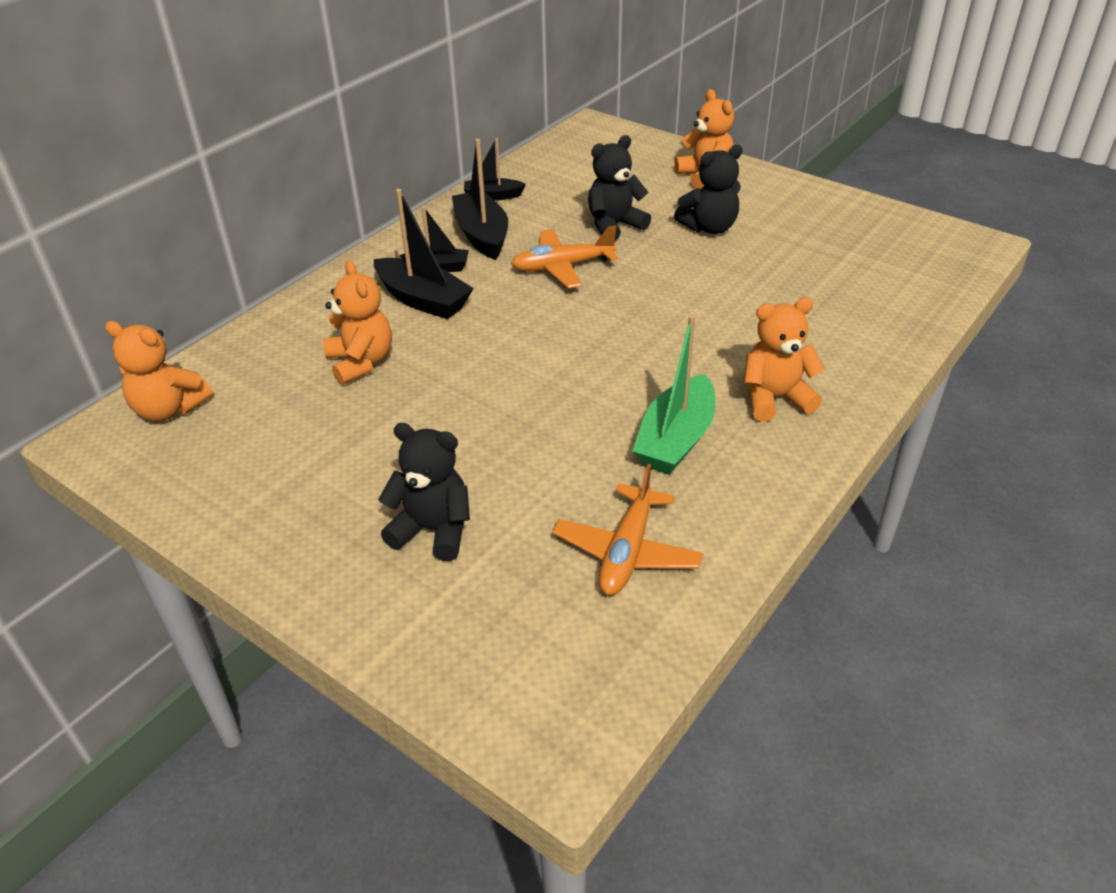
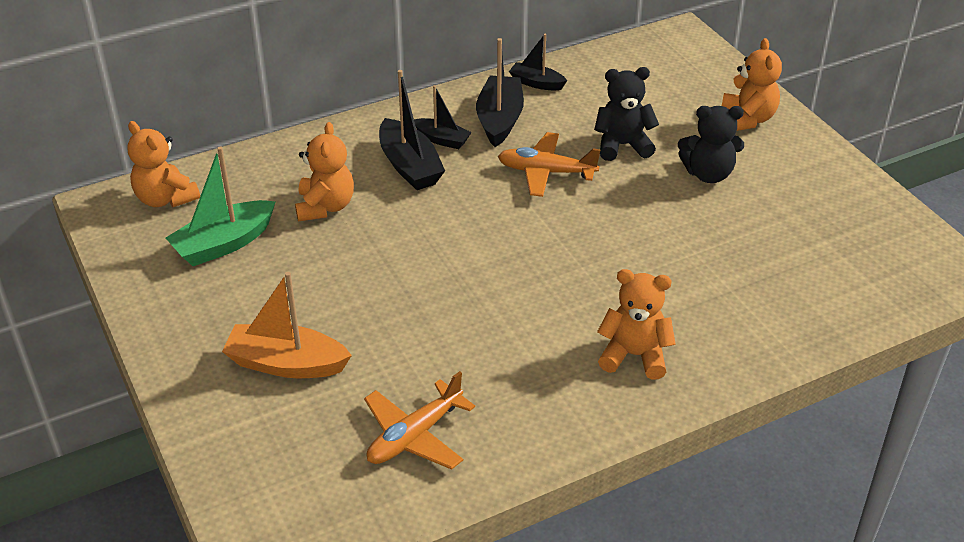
camera: 25 degrees right, 0 degrees up
(433, 530) = (286, 364): black teddy bear -> orange boat
(675, 439) = (522, 360): green boat -> green boat (224, 244)

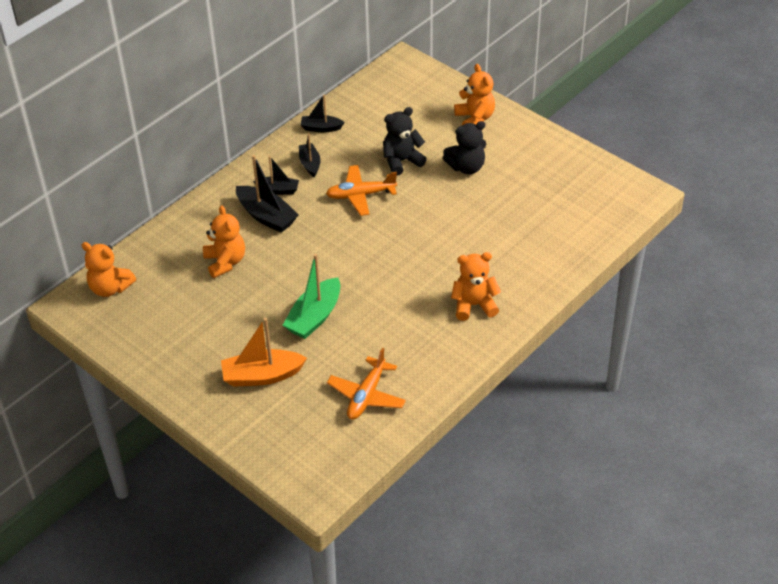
camera: 20 degrees left, 5 degrees up
(224, 244) = (171, 308): green boat -> green boat (314, 317)
(500, 120) = (310, 164): black boat -> black boat, size x0.60

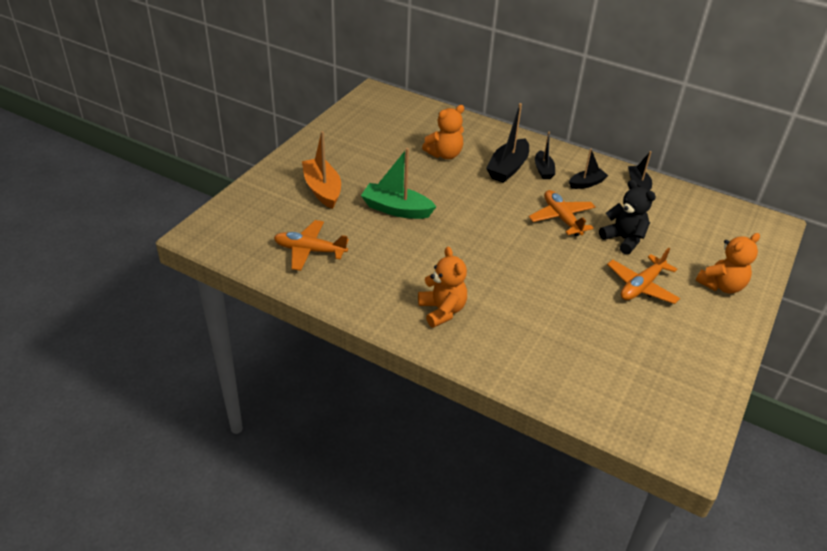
camera: 75 degrees right, 5 degrees down
(110, 288) = (398, 106): orange teddy bear -> none
(466, 167) = (641, 286): black teddy bear -> orange plane

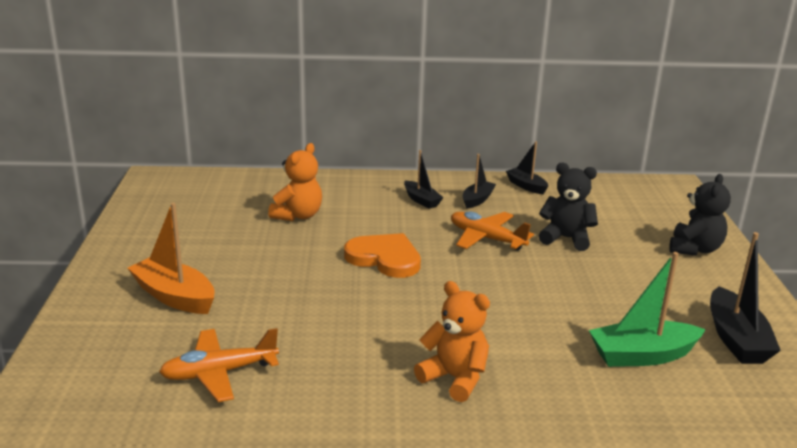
camera: 30 degrees left, 15 degrees down
(396, 209) = (293, 288): green boat -> green boat (642, 355)
(474, 208) = (385, 258): none -> orange heart
(508, 168) = (382, 209): black boat -> black boat (736, 339)
(641, 286) = (628, 275): orange plane -> none
(721, 285) = (694, 249): orange teddy bear -> black teddy bear

